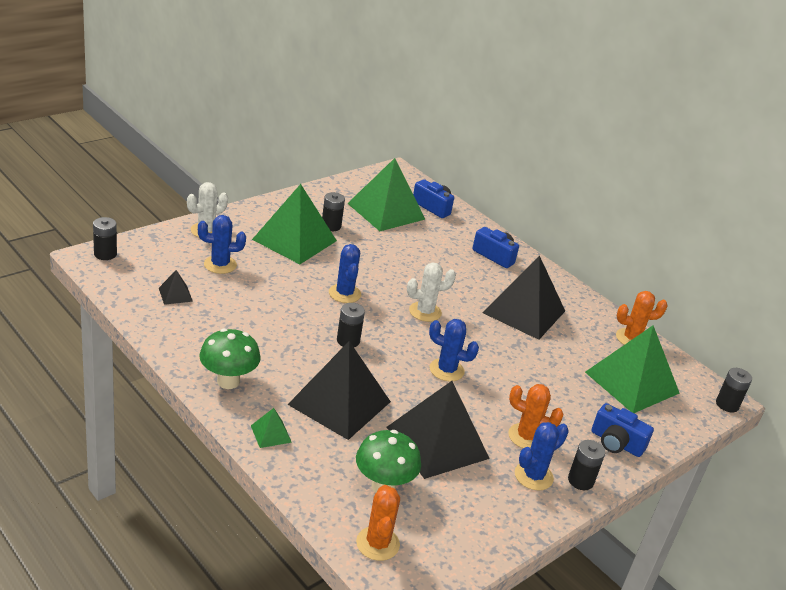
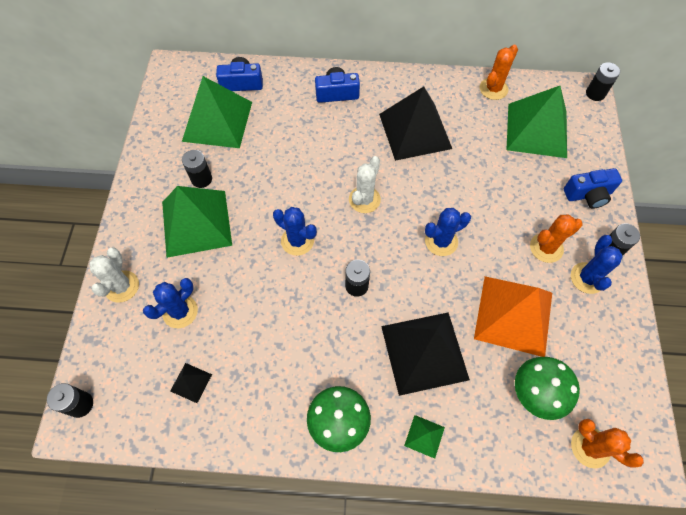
camera: 40 degrees left, 30 degrees up
(437, 442) = (514, 315): black pyramid -> orange pyramid

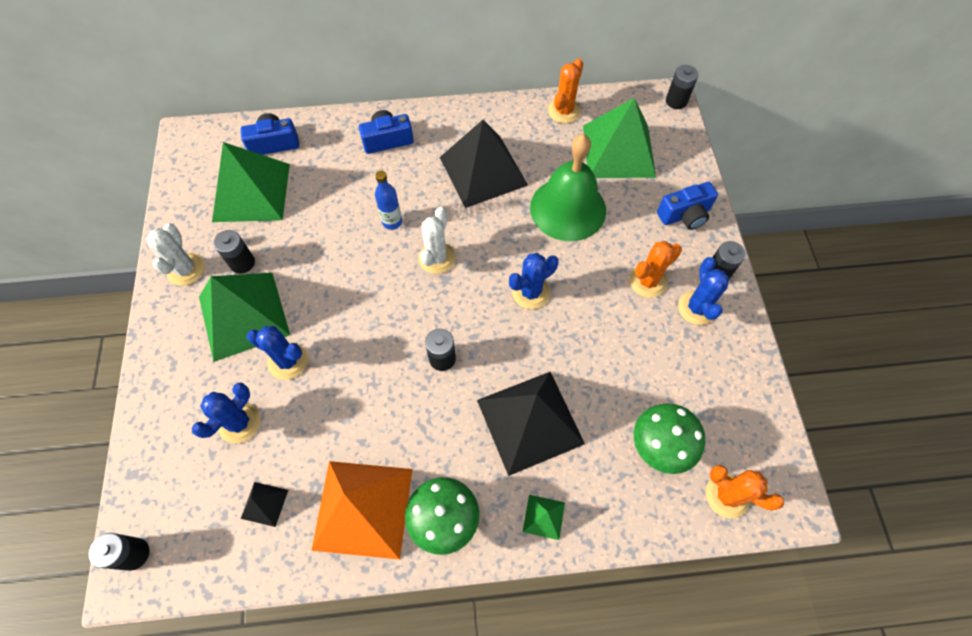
camera: 10 degrees left, 0 degrees up
(122, 286) = (164, 405): white cactus -> white cactus (186, 269)
(297, 241) = (366, 317): blue cactus -> blue cactus (288, 361)
(331, 163) = (392, 222): none -> blue bottle
(484, 174) = (568, 208): none -> green bell
(514, 315) = (623, 363): orange pyramid -> orange pyramid (363, 508)

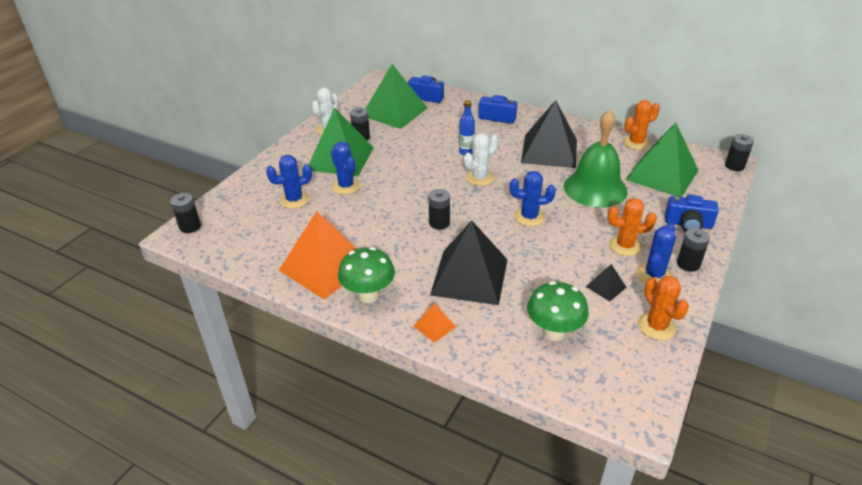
camera: 35 degrees right, 25 degrees down
(264, 504) = (273, 238): black pyramid -> black pyramid (606, 286)
(543, 517) = (434, 326): green pyramid -> orange pyramid
(727, 495) = (586, 384): orange cactus -> orange cactus (656, 326)

